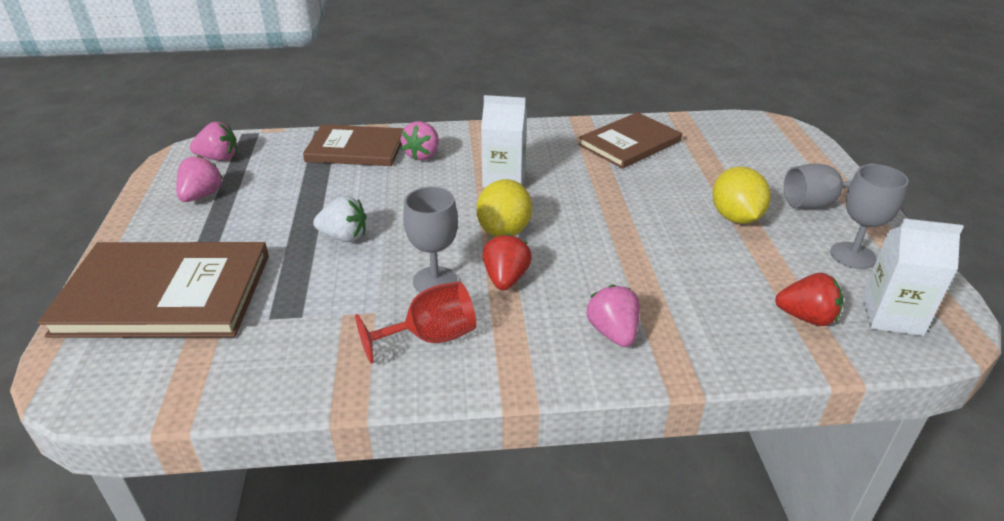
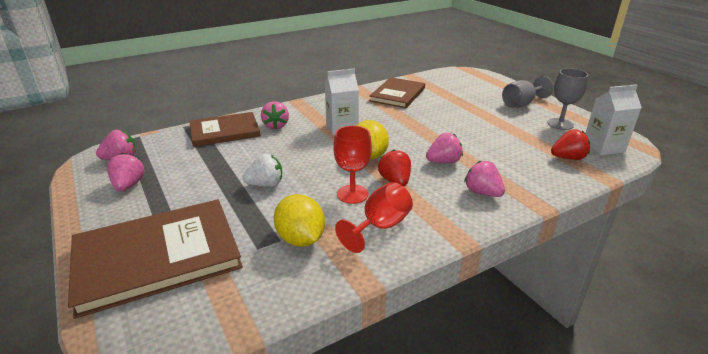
camera: 25 degrees left, 5 degrees down
(435, 281) = (352, 194): grey goblet -> red goblet
(600, 268) = (443, 162): none -> pink strawberry
(735, 217) = (488, 119): yellow lemon -> yellow lemon (300, 239)

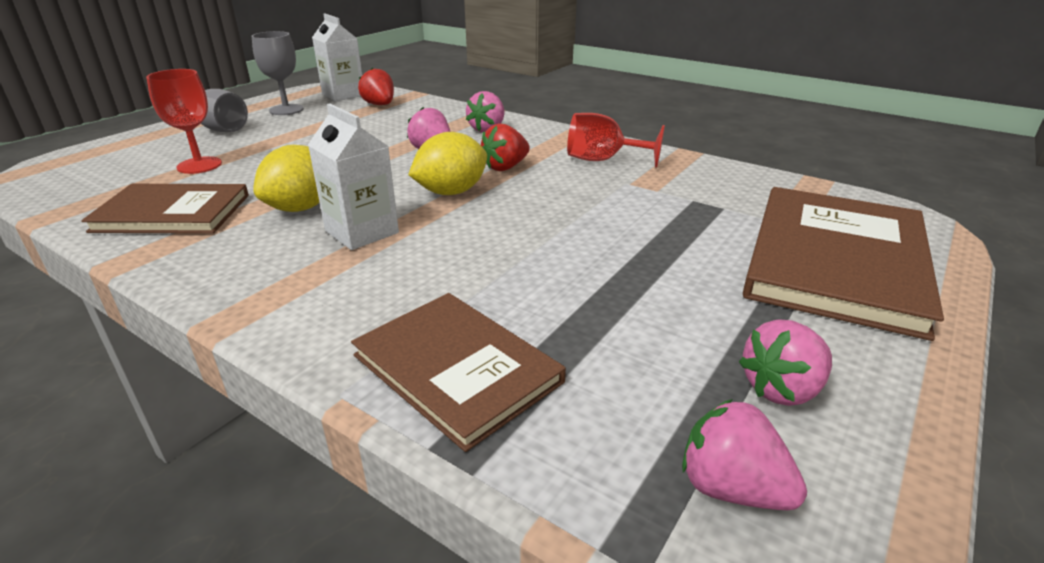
camera: 115 degrees left, 0 degrees up
(157, 257) = (835, 261): brown book -> brown book turned 75 degrees clockwise
(266, 184) = (604, 243): white strawberry -> none
(276, 126) = (386, 305): pink strawberry -> none
(300, 239) = (676, 190): yellow lemon -> yellow lemon (301, 207)
(352, 194) = (560, 183): red goblet -> red goblet (199, 165)

